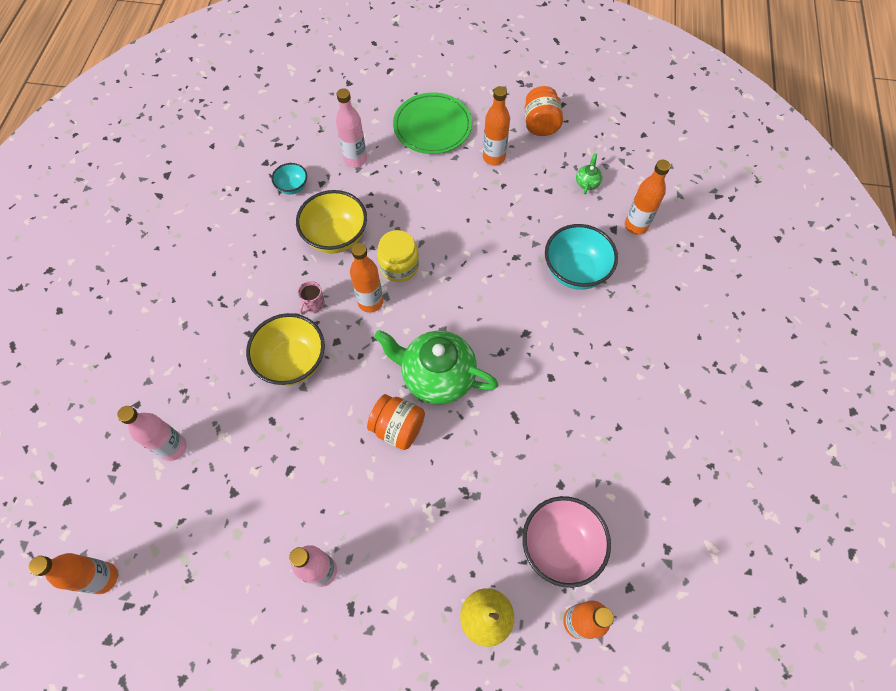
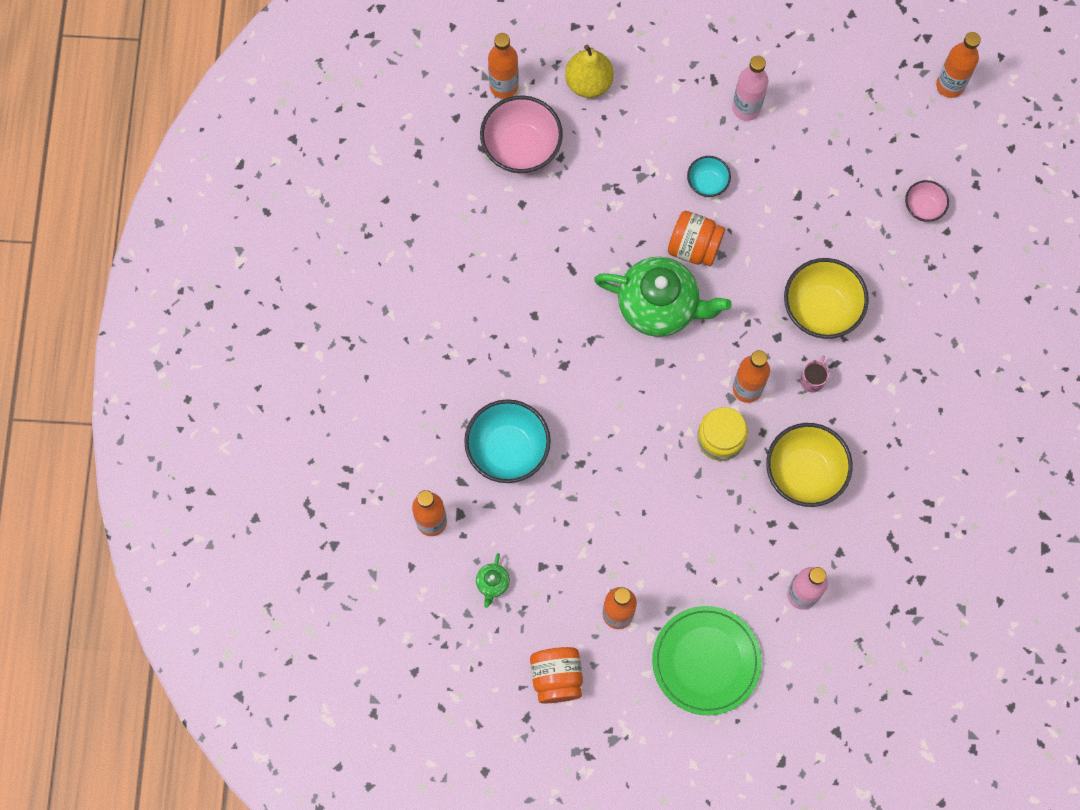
camera: 175 degrees right, 10 degrees up
(173, 447) = (923, 207): pink bottle -> pink bowl
(292, 187) = (875, 543): turquoise bowl -> turquoise bowl (707, 183)

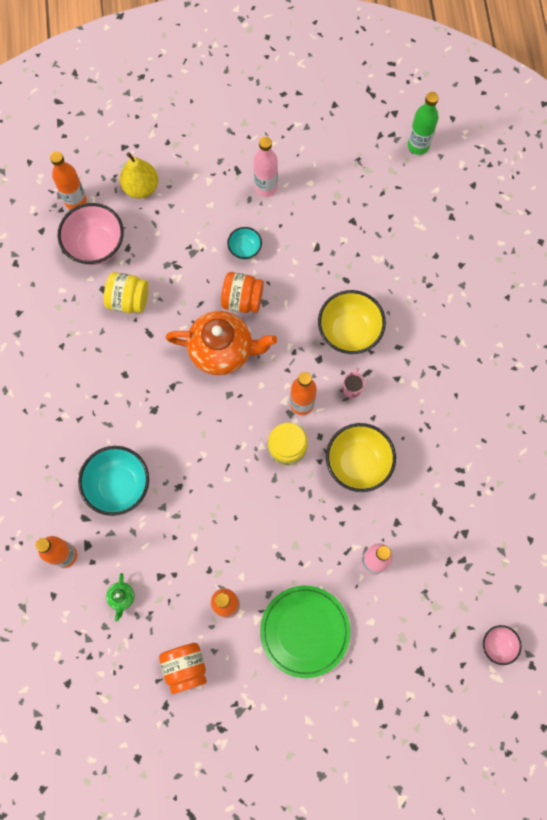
camera: 10 degrees left, 0 degrees up
(552, 223) = (128, 300): none -> yellow jar
(659, 306) = (222, 350): green teapot -> orange teapot
(923, 207) = (414, 240): pink bowl -> pink bowl (498, 645)
(950, 85) = (418, 145): orange bottle -> green bottle

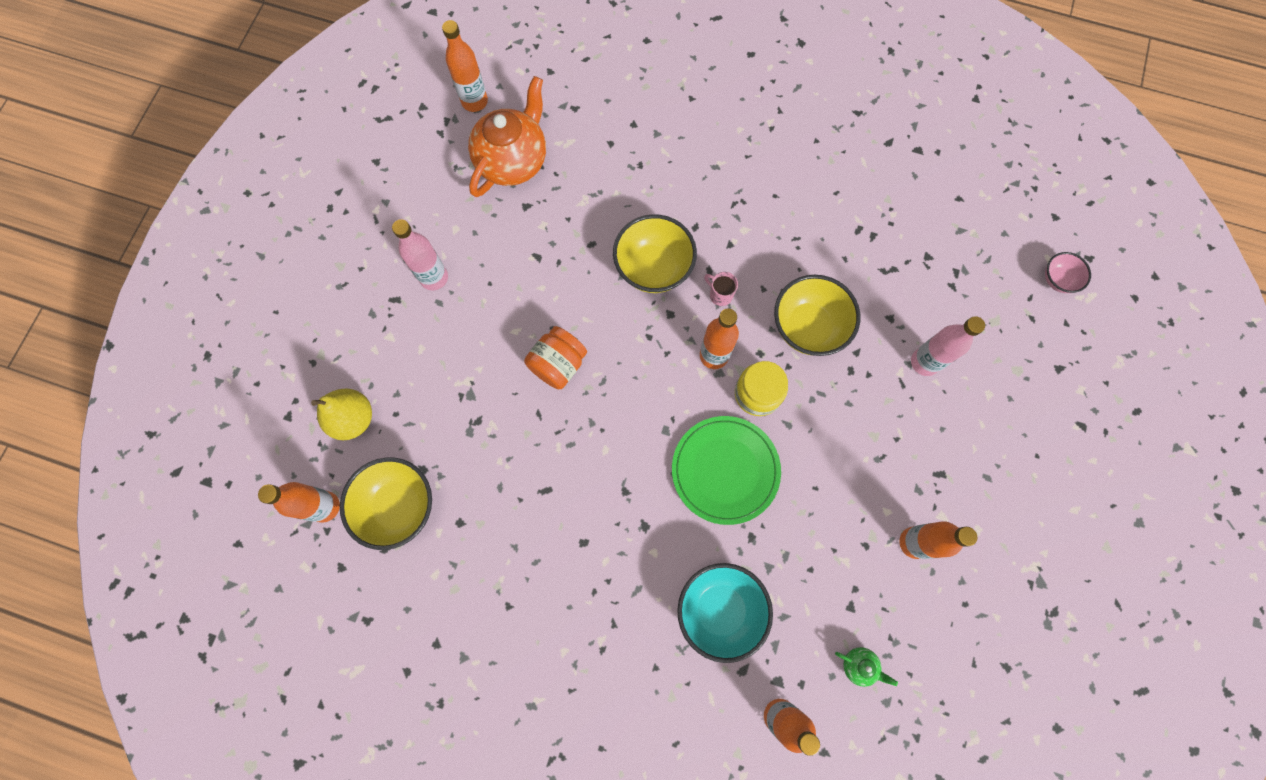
camera: 65 degrees left, 0 degrees up
(96, 245) = (399, 506): pink bowl -> yellow bowl
(128, 300) = (491, 497): yellow jar -> none
(185, 667) = (969, 623): orange jar -> none
(222, 350) = (608, 414): orange teapot -> orange teapot (513, 161)
(245, 249) = (497, 334): turquoise bowl -> none
(305, 631) = (975, 469): green plate -> green plate (725, 470)
(418, 145) = (474, 101): green bottle -> orange bottle

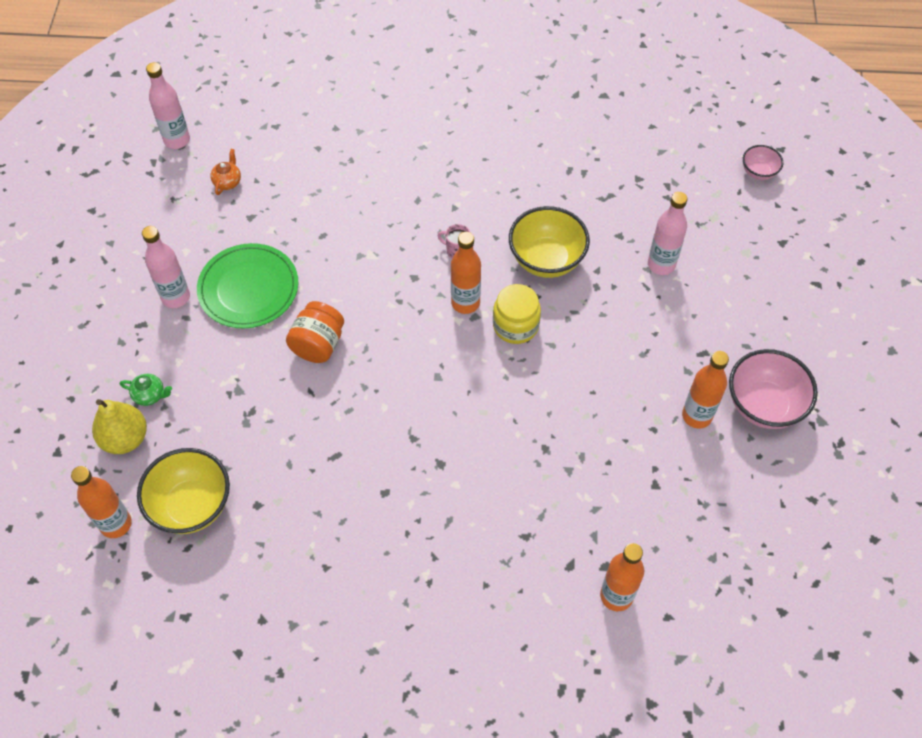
camera: 15 degrees left, 15 degrees down
(474, 101) = (177, 140): orange bottle -> pink bottle
(513, 161) = (227, 182): orange teapot -> orange teapot, size x0.41
(653, 268) = (387, 243): yellow bowl -> none
(720, 610) = (533, 518): turquoise bowl -> none
(725, 470) = (504, 397): green plate -> green plate (248, 288)
(859, 665) = (678, 533): green teapot -> green teapot (150, 395)
(986, 549) = (763, 405): none -> pink bowl

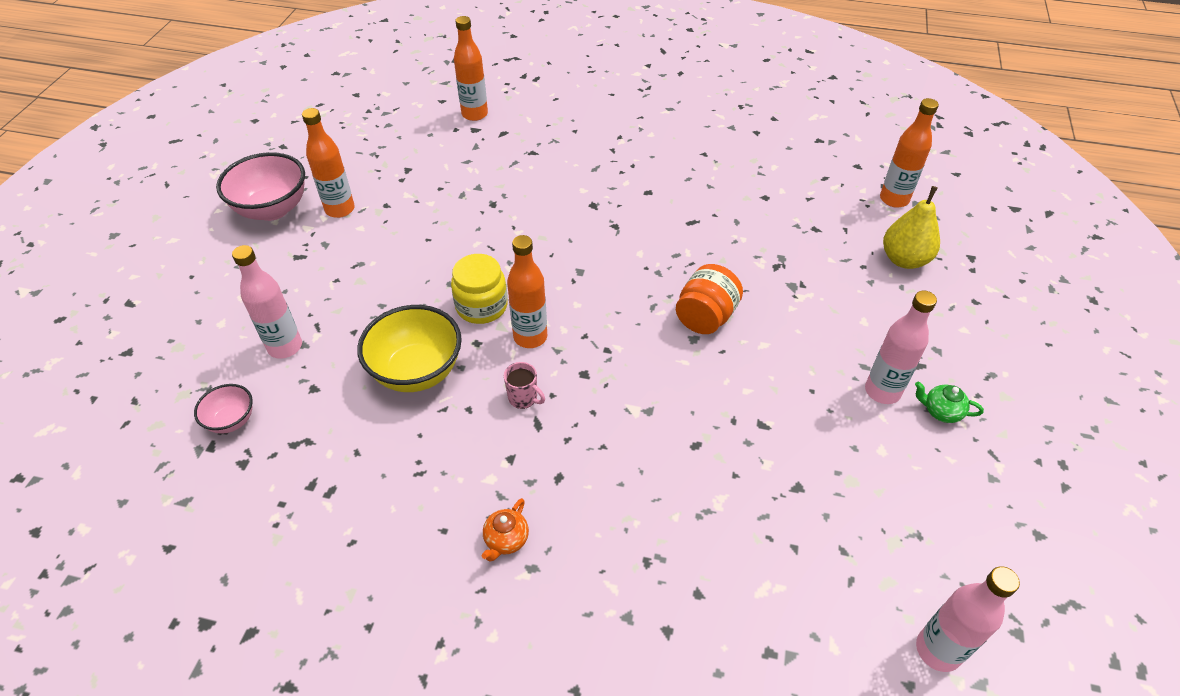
camera: 170 degrees left, 10 degrees down
(150, 395) = (888, 293): green teapot -> green teapot (941, 411)
(192, 505) = (826, 203): yellow bowl -> none
(227, 182) = (838, 552): orange teapot -> orange teapot (506, 540)
(248, 288) = (791, 389): green plate -> none
(758, 172) = (78, 447): pink bowl -> pink bowl (232, 421)

